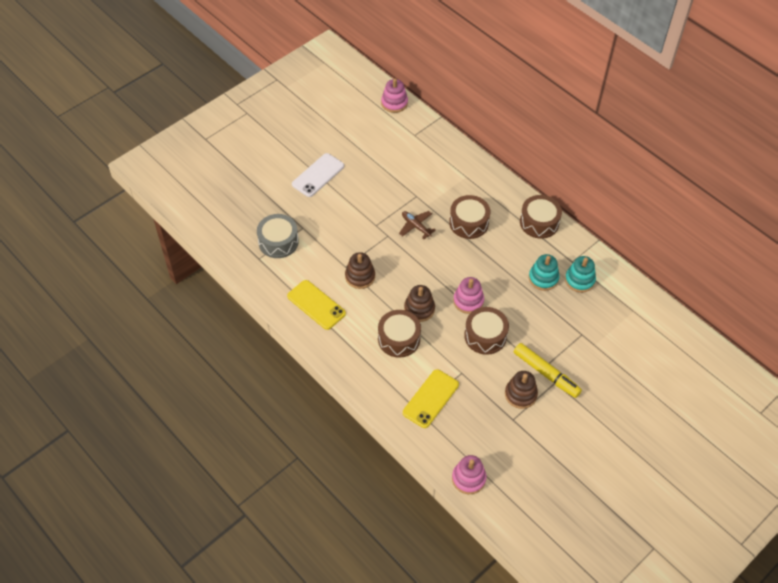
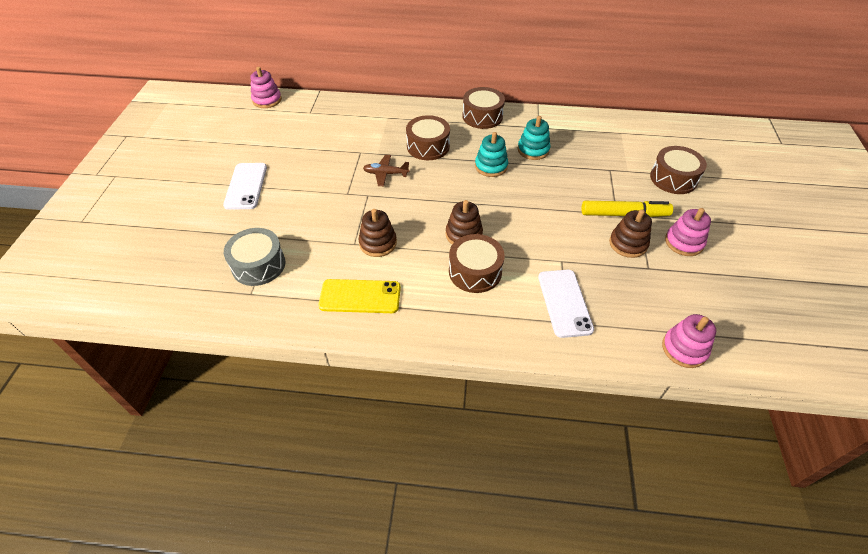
camera: 40 degrees left, 5 degrees down
(430, 398) = (564, 303): yellow phone -> white phone
(468, 301) = (497, 201): pink stacking toy -> pink stacking toy (684, 242)
(485, 336) = (543, 218): brown drum -> brown drum (673, 178)
(579, 280) = (560, 135): turquoise stacking toy -> turquoise stacking toy (491, 166)

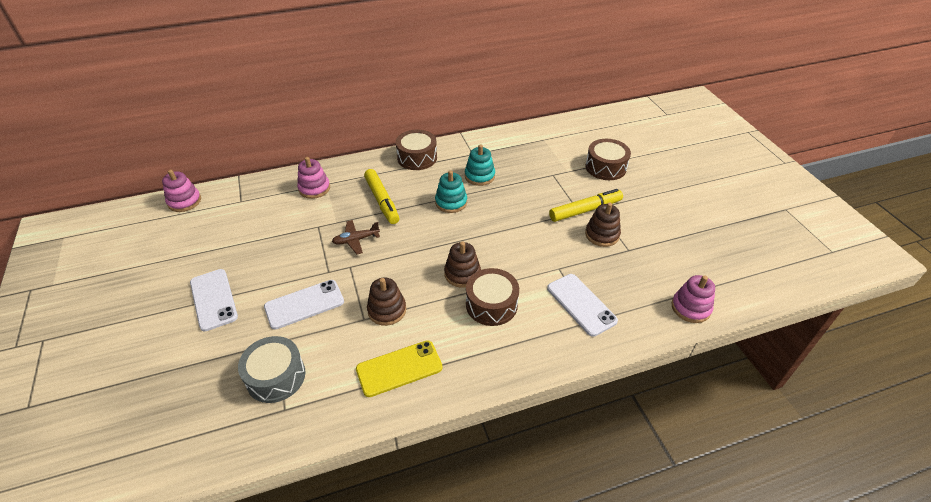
camera: 25 degrees left, 5 degrees down
(313, 214) = (304, 304): none -> white phone
(428, 146) = (382, 201): brown drum -> yellow marker
(684, 242) = (642, 219): pink stacking toy -> pink stacking toy (314, 188)

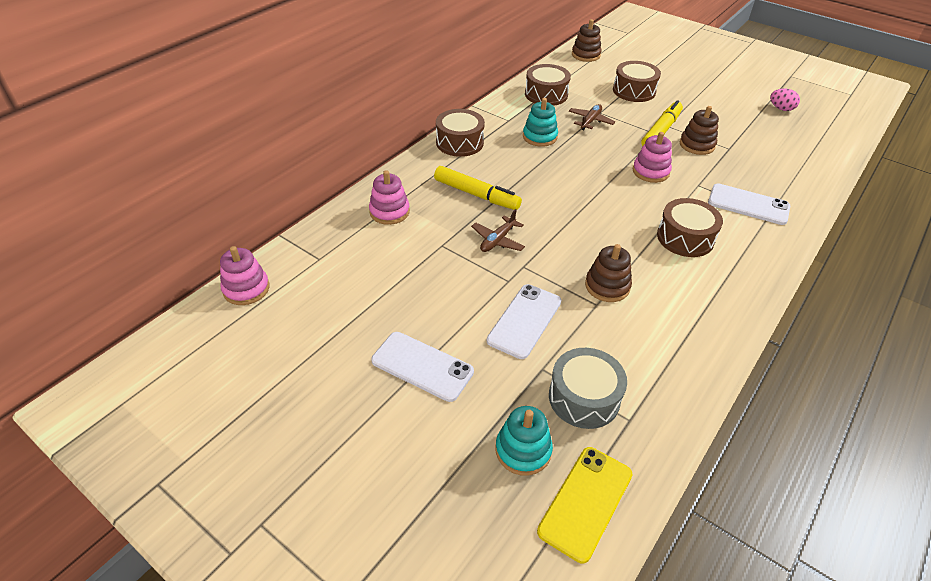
camera: 35 degrees left, 0 degrees up
(399, 368) = (680, 327): yellow phone -> yellow phone (586, 502)
(451, 202) = (543, 169): turquoise stacking toy -> turquoise stacking toy (523, 450)
(462, 274) = (631, 225): brown stacking toy -> brown stacking toy (586, 55)
(527, 144) = (546, 94): none -> brown drum
(535, 179) = (590, 121): none -> brown plane
(690, 308) = (819, 171): pink stacking toy -> pink stacking toy (650, 172)
(730, 235) = (781, 109): none -> pink egg

